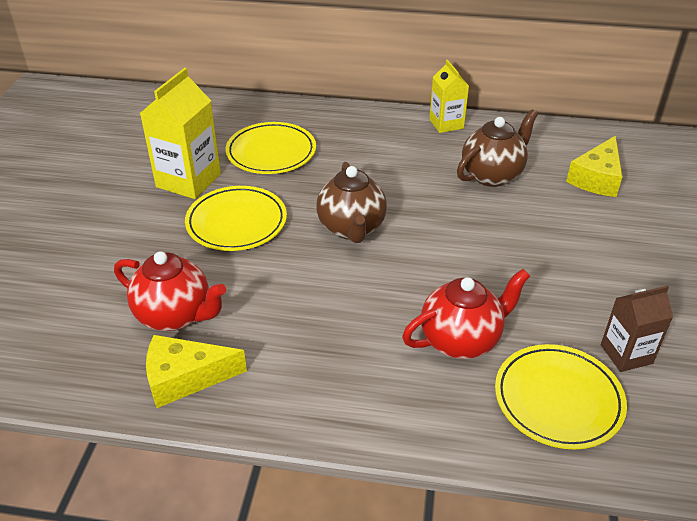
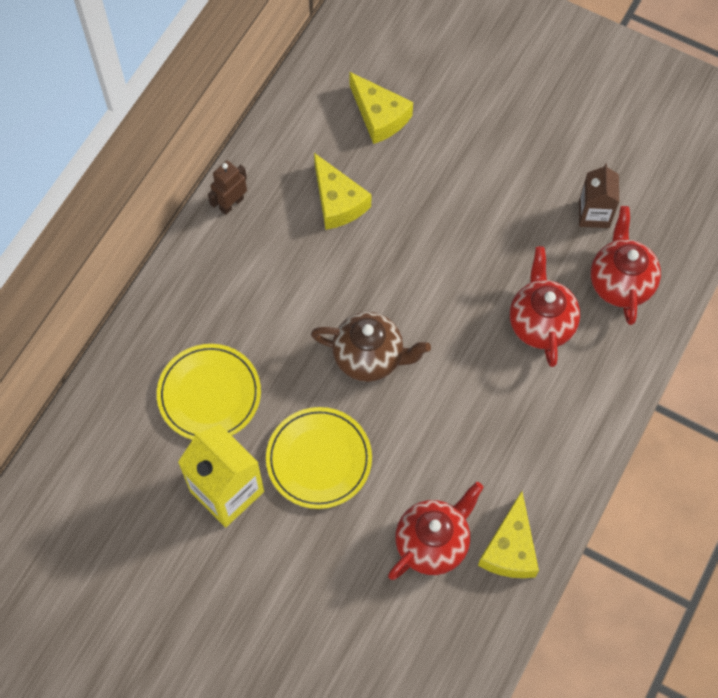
camera: 70 degrees left, 25 degrees up
(446, 124) = (231, 204): yellow carton -> brown robot
(492, 175) = (338, 201): brown teapot -> yellow cheese
(558, 399) = (620, 283): yellow plate -> red teapot

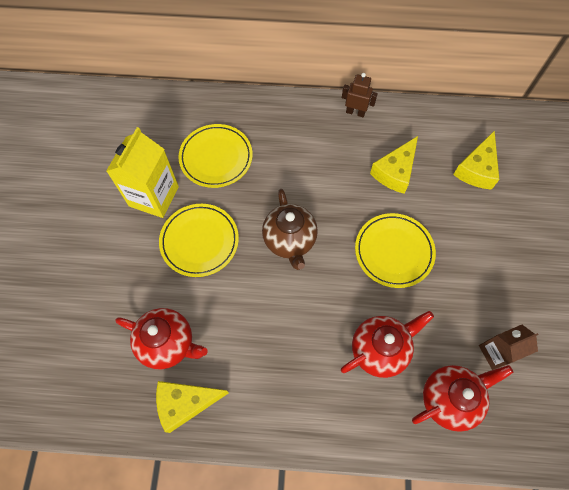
camera: 65 degrees right, 0 degrees up
(437, 254) = (394, 251): none -> yellow plate

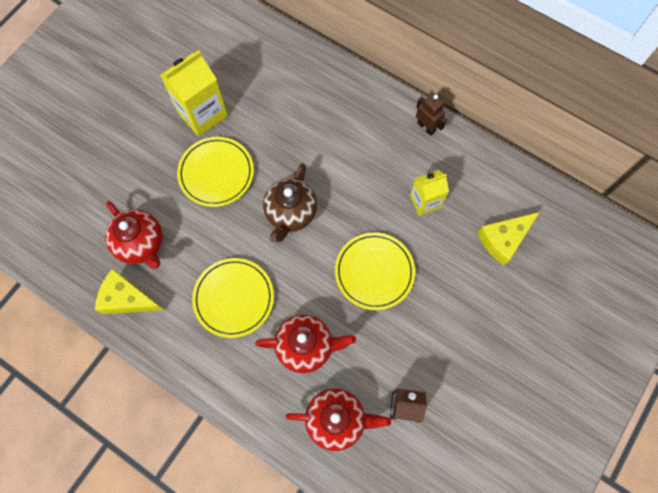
camera: 30 degrees right, 5 degrees up
(216, 158) = (274, 106): yellow plate -> yellow plate (234, 298)
(395, 172) = (425, 202): yellow cheese -> yellow carton

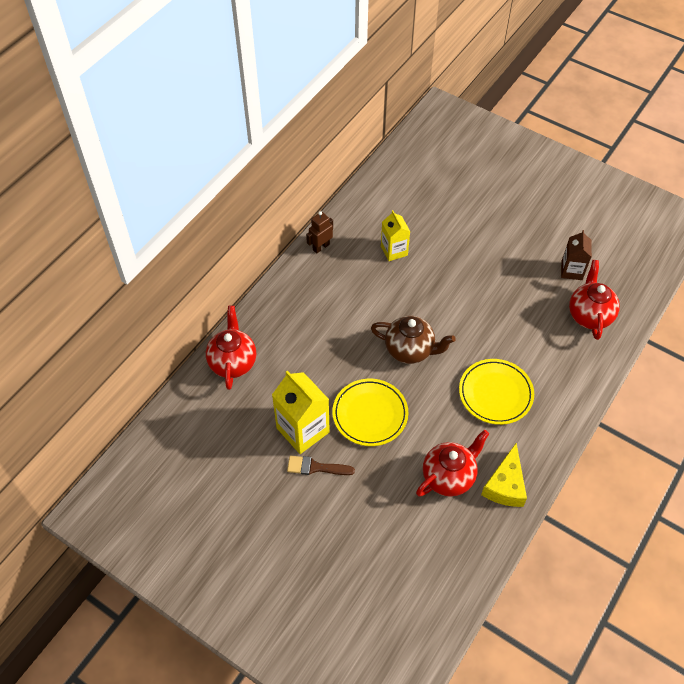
camera: 90 degrees left, 15 degrees down
(163, 126) = (316, 467): none -> brown brush
(306, 346) = (532, 337): red teapot -> red teapot (233, 362)
(374, 272) = (461, 288): yellow plate -> none
(503, 239) = (425, 200): yellow cheese -> none

